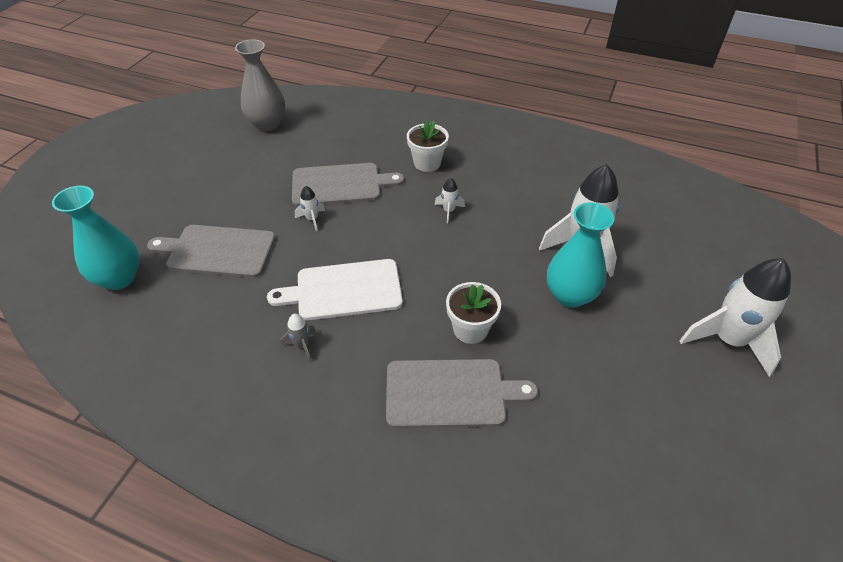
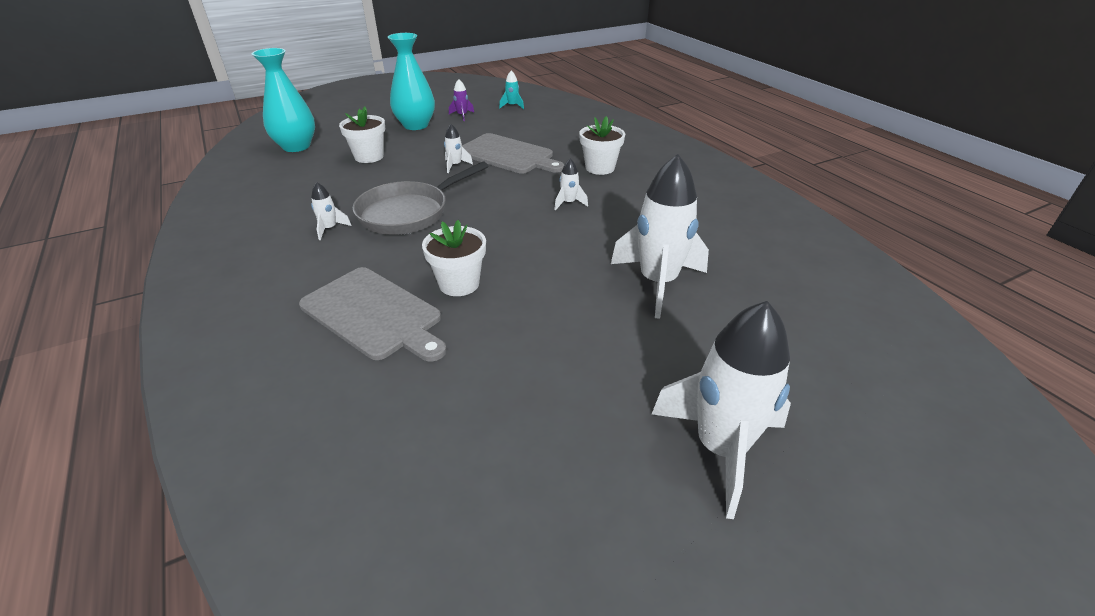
camera: 40 degrees right, 10 degrees down
(217, 251) = (369, 157): grey cutting board -> white flower pot
(236, 157) = (462, 116): none -> purple rocket
(267, 124) = (512, 106): grey vase -> turquoise rocket
(302, 346) = (329, 229): grey rocket -> white rocket
(344, 290) = (409, 213): white cutting board -> grey pan
(570, 295) = (588, 309): turquoise vase -> turquoise vase (416, 125)

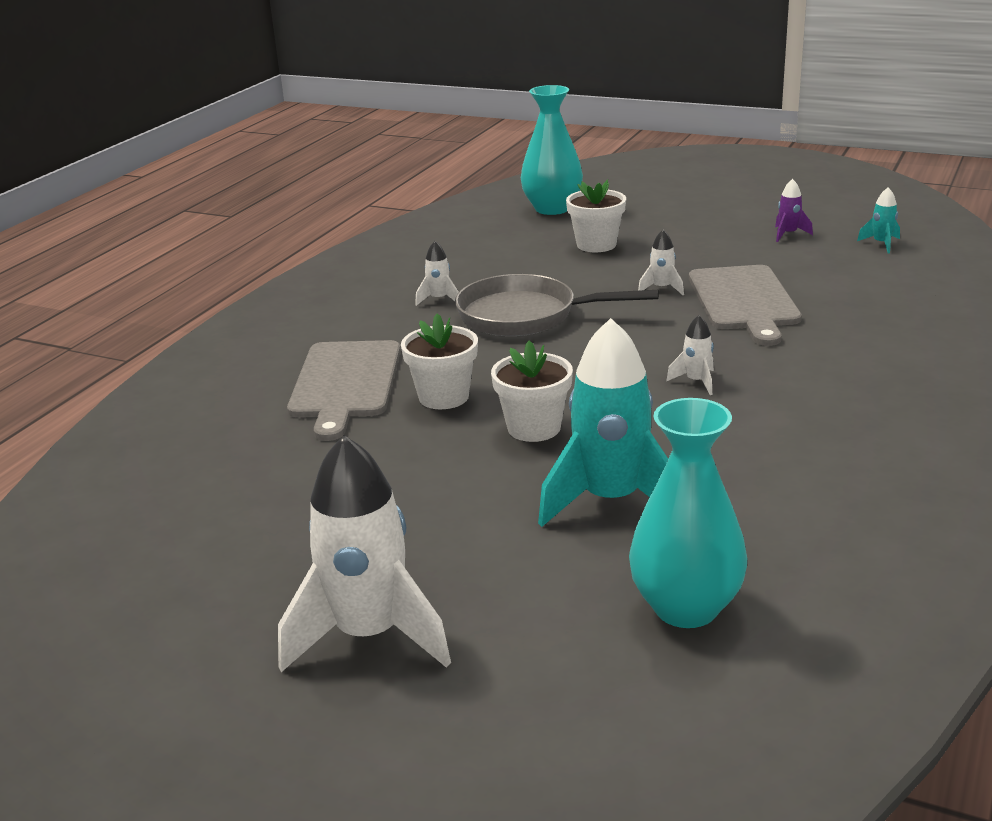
camera: 55 degrees right, 10 degrees down
(416, 125) = (710, 227): turquoise vase -> turquoise vase (686, 607)
(600, 168) = (824, 363): white flower pot -> white flower pot (534, 428)
(657, 283) = (611, 500): white rocket -> turquoise rocket

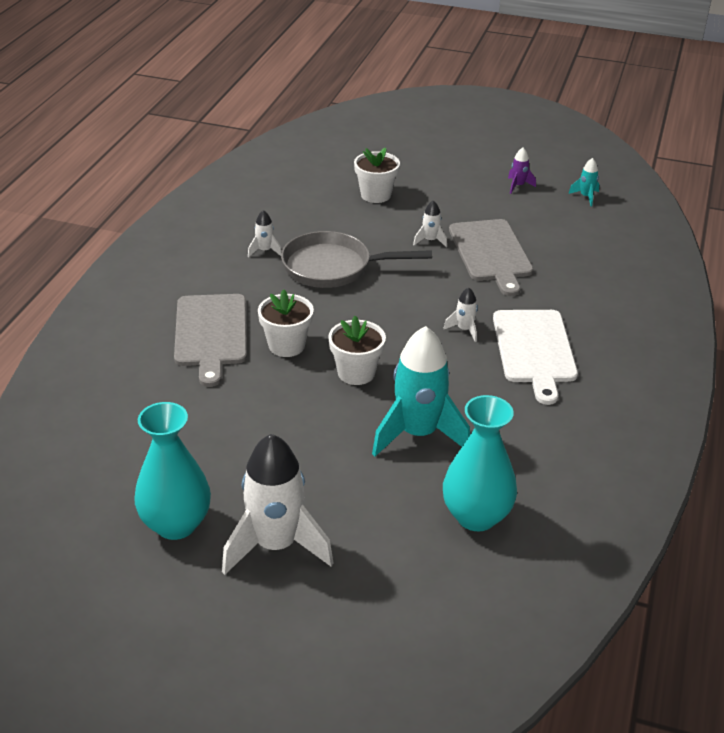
camera: 10 degrees left, 10 degrees up
(552, 209) = (336, 155): turquoise vase -> turquoise vase (176, 524)
(796, 405) = (534, 350): none -> white cutting board

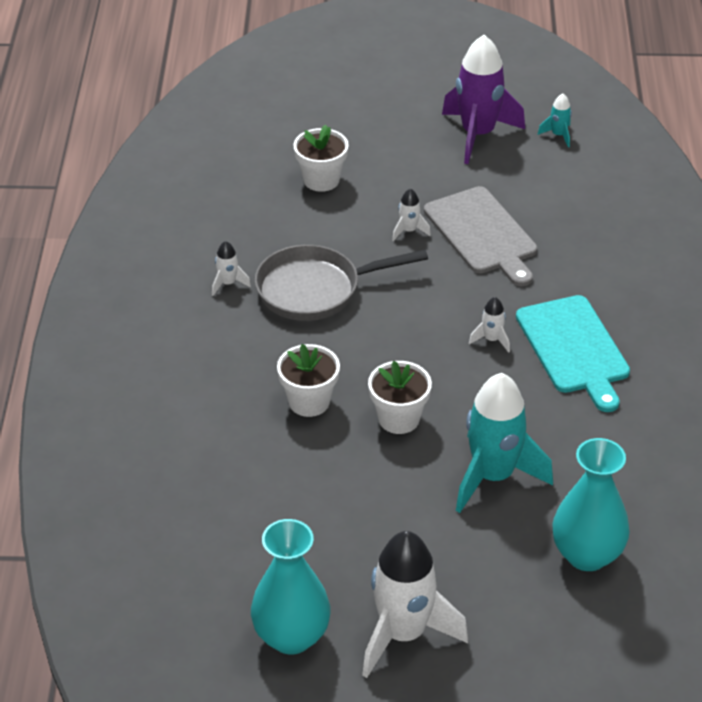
camera: 15 degrees left, 5 degrees up
(211, 333) = (218, 405): grey cutting board -> none
(518, 186) = (478, 135): purple rocket -> purple rocket, size x2.32
(534, 350) = (573, 348): white cutting board -> turquoise cutting board

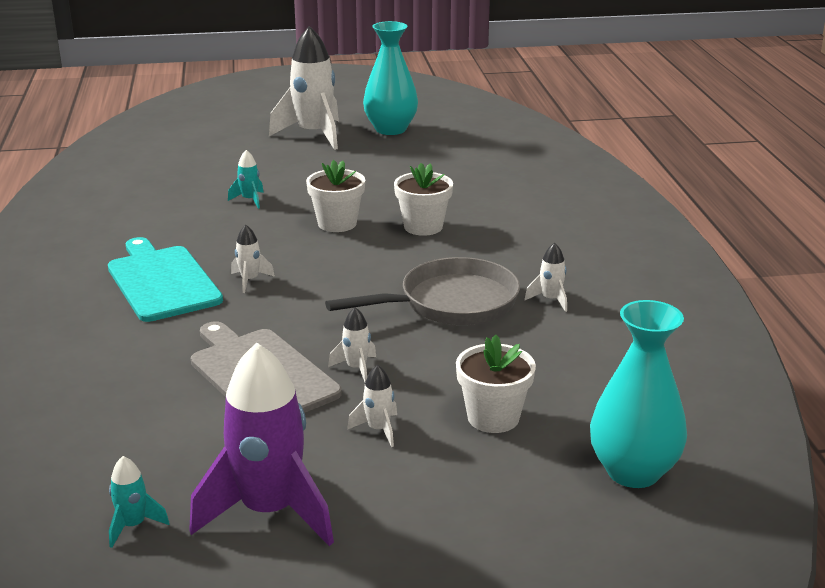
camera: 170 degrees right, 15 degrees down
(402, 179) = (378, 430): none -> white rocket
(493, 476) = (249, 200): turquoise rocket -> turquoise rocket, size x0.43
(587, 555) = (176, 171): turquoise vase -> turquoise vase (633, 471)

